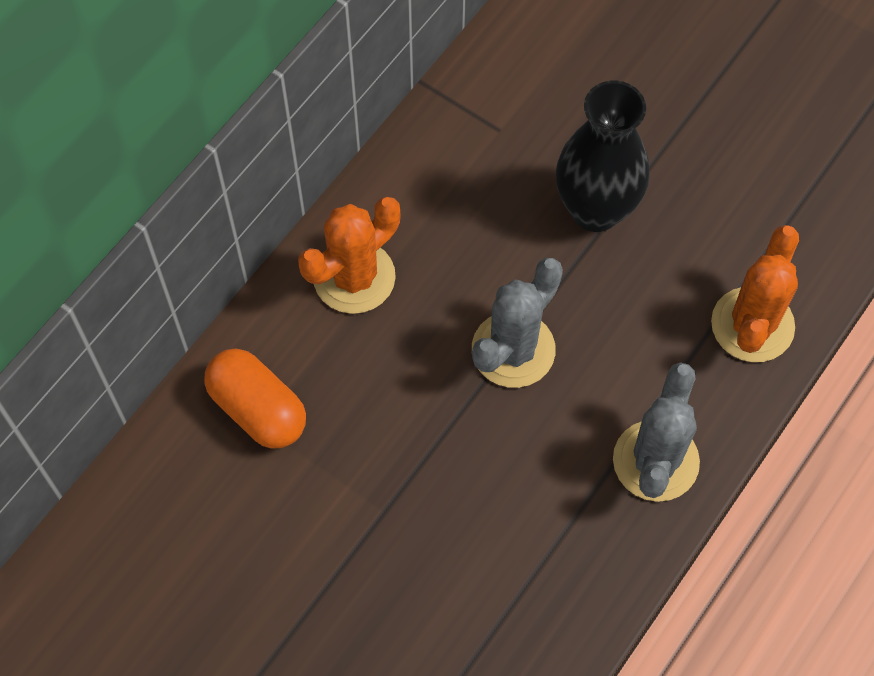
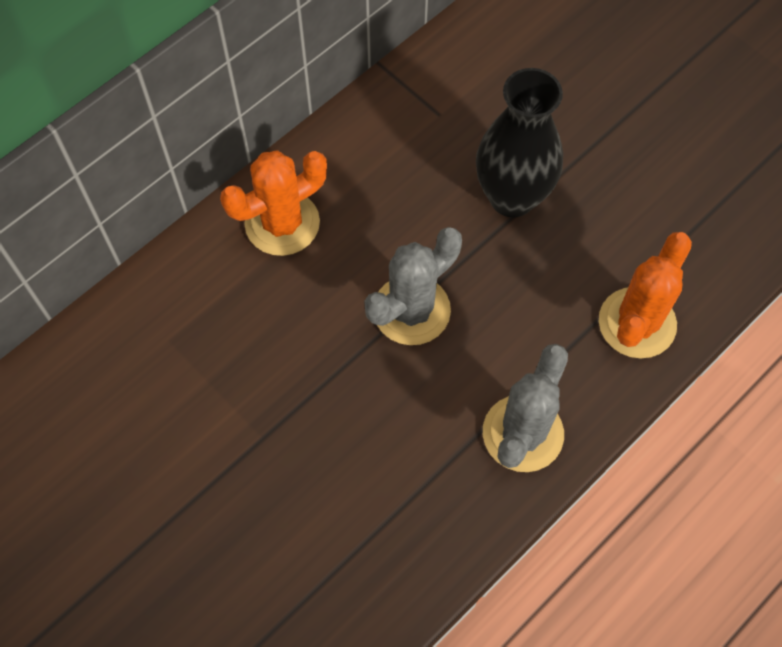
camera: 10 degrees right, 0 degrees up
(258, 409) = (170, 326): orange capsule -> none

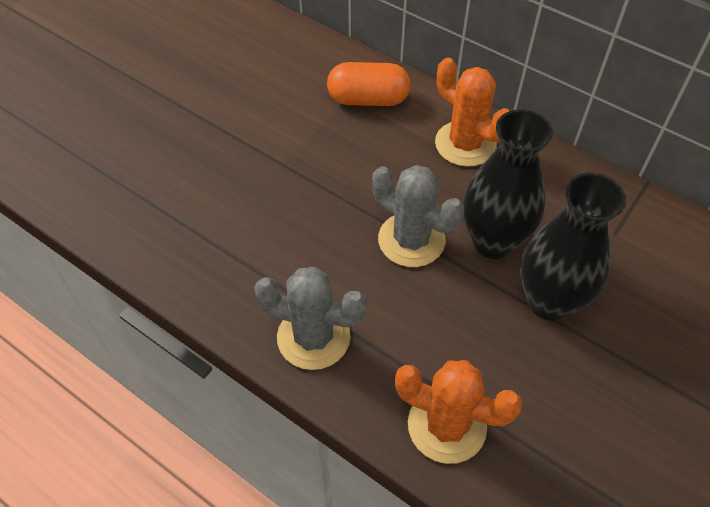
camera: 80 degrees right, 10 degrees down
(178, 317) = (368, 99): none -> orange capsule
(429, 229) = (493, 241): none -> black vase

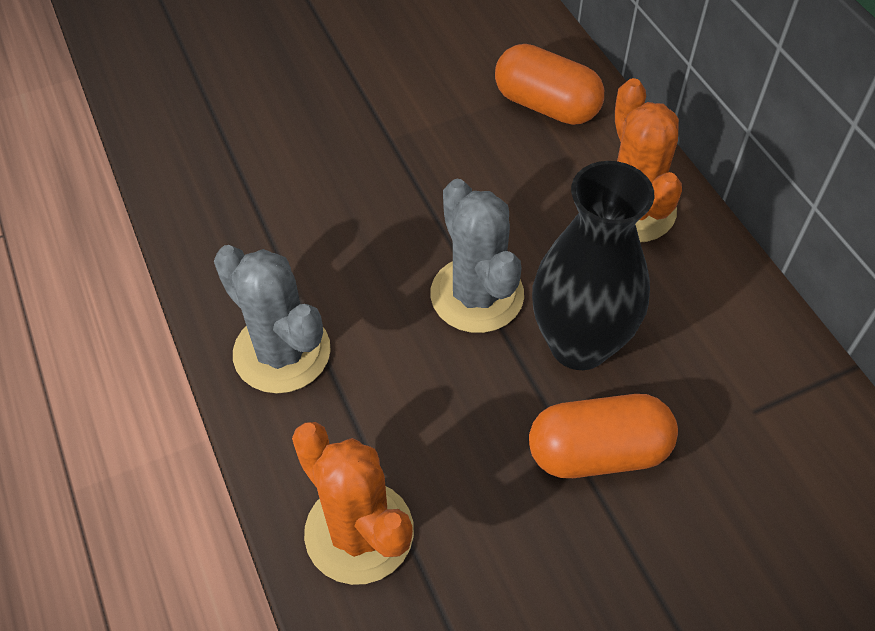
camera: 30 degrees right, 0 degrees up
(549, 301) = (598, 452): black vase -> orange capsule

